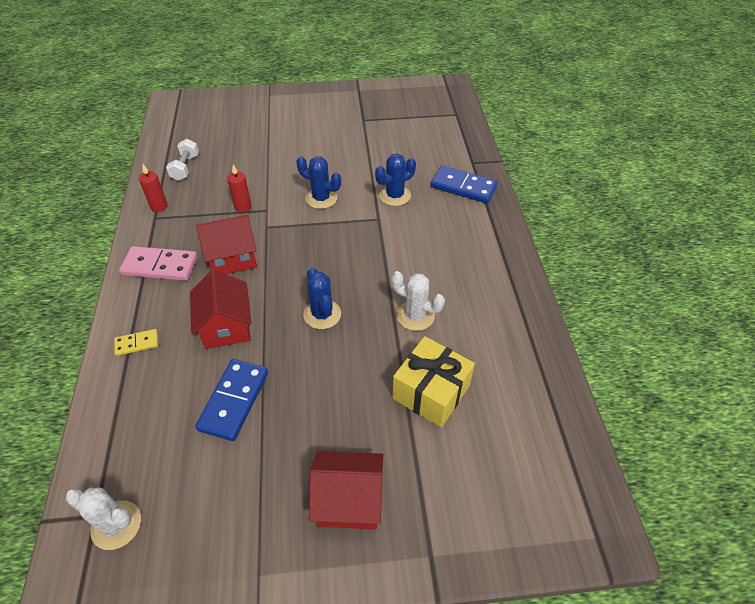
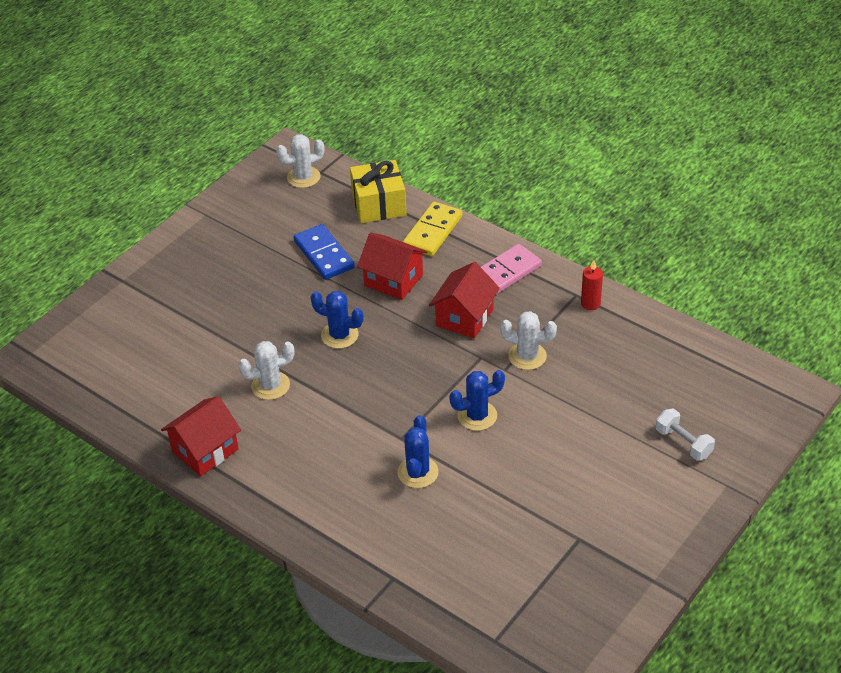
camera: 135 degrees right, 5 degrees down
(137, 343) = (432, 231): yellow domino -> yellow domino, size x1.86
(185, 168) = (637, 346): white dumbbell -> white dumbbell (683, 443)
(243, 207) = (527, 356): red candle -> white cactus
(349, 500) = (193, 267): red house -> red house (205, 450)
(431, 392) = (204, 349): yellow gift -> yellow gift (379, 204)
(463, 187) = (366, 537): blue domino -> none

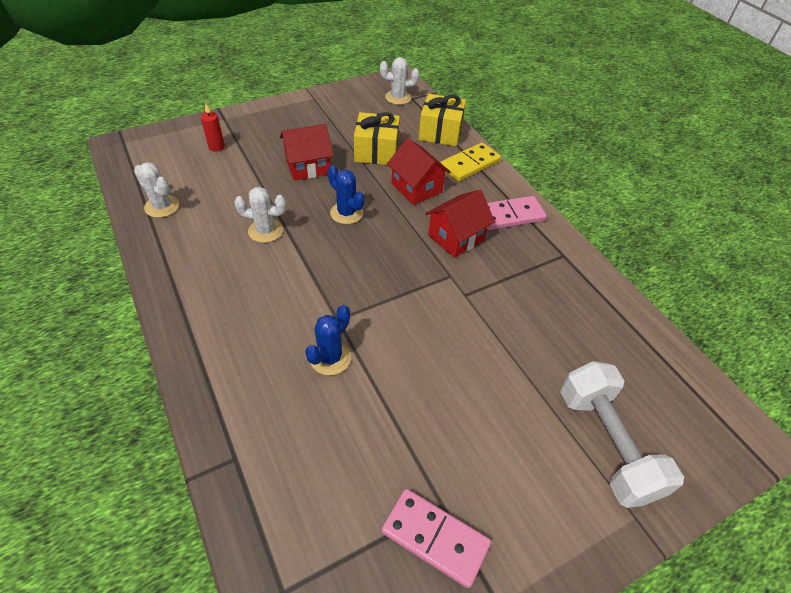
camera: 20 degrees right, 5 degrees up
(205, 450) = (176, 261): red house -> red house (308, 166)
(324, 254) = (376, 151): blue domino -> yellow gift
(477, 416) = (416, 327): blue cactus -> none
(527, 356) = (492, 291): white cactus -> white cactus (162, 206)
(585, 561) = (435, 538): none -> pink domino
(590, 304) = (573, 268): red candle -> red candle (216, 147)
(683, 443) = (606, 444): white dumbbell -> white dumbbell, size x1.97

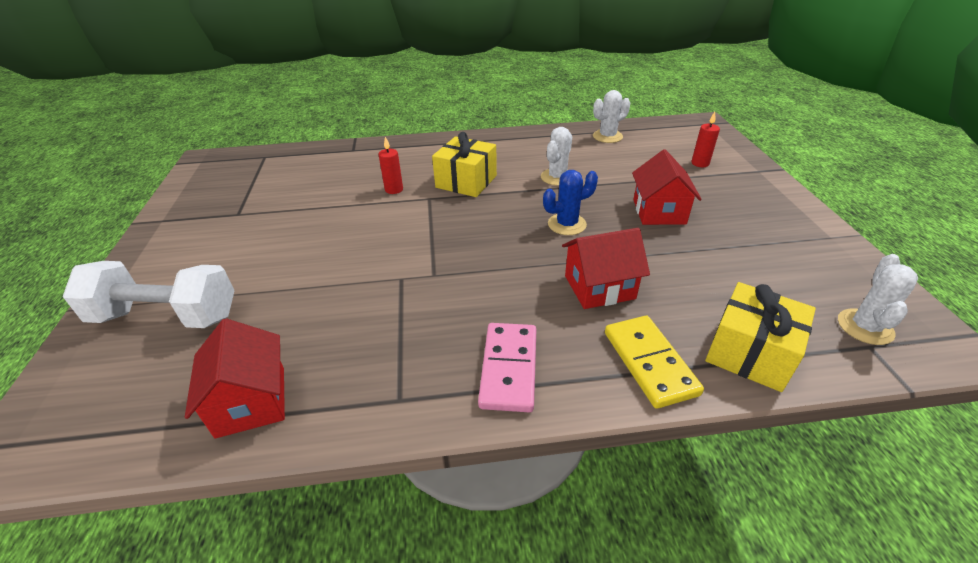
camera: 115 degrees right, 10 degrees down
(330, 358) = (394, 189): blue cactus -> red candle
(376, 151) = (690, 269): yellow gift -> yellow gift (466, 181)
(435, 538) = (224, 206): pink domino -> none
(456, 237) = (490, 297): red house -> red house (251, 401)

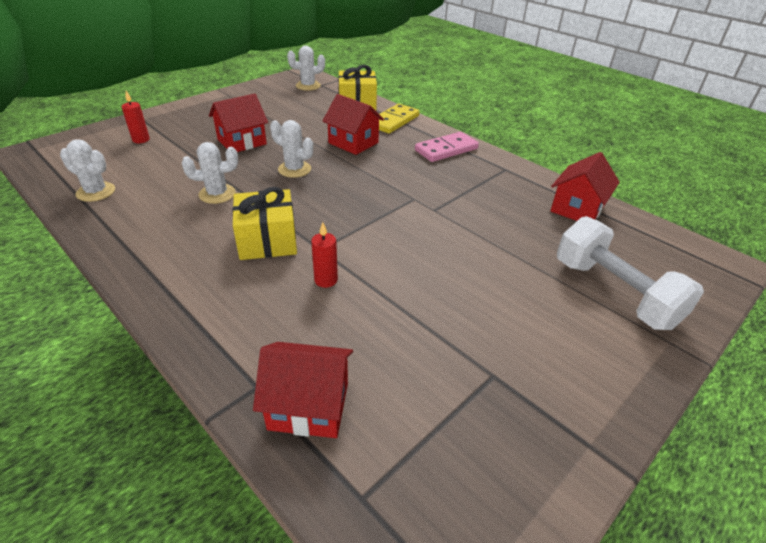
camera: 130 degrees left, 0 degrees up
(321, 158) = (308, 406): none -> red house
(567, 224) = (294, 169): blue cactus -> white cactus

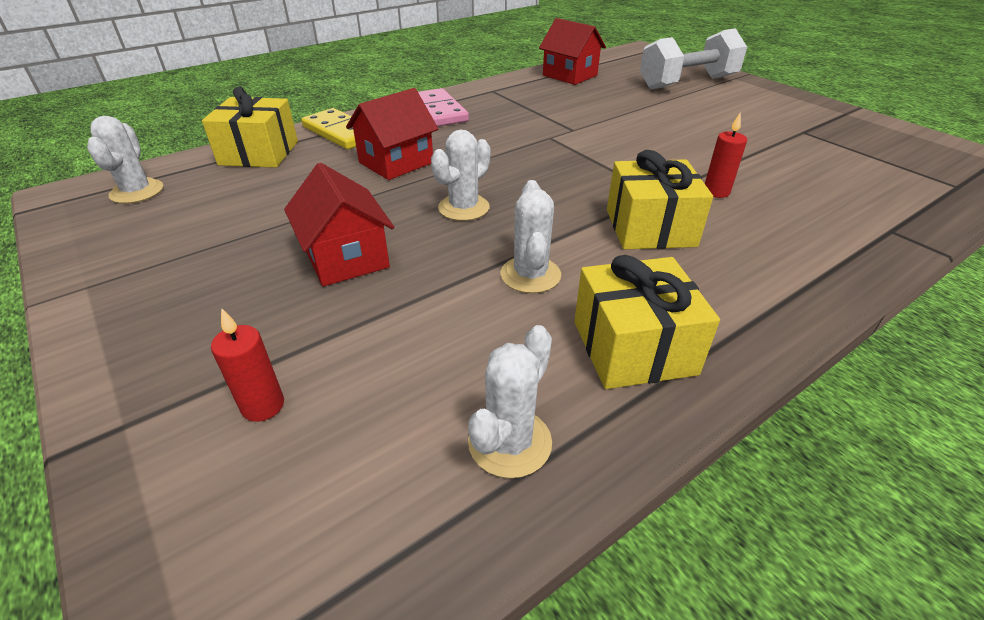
camera: 80 degrees left, 0 degrees up
(143, 226) = (633, 347): none -> yellow gift
(308, 406) = (892, 204): red house -> none

